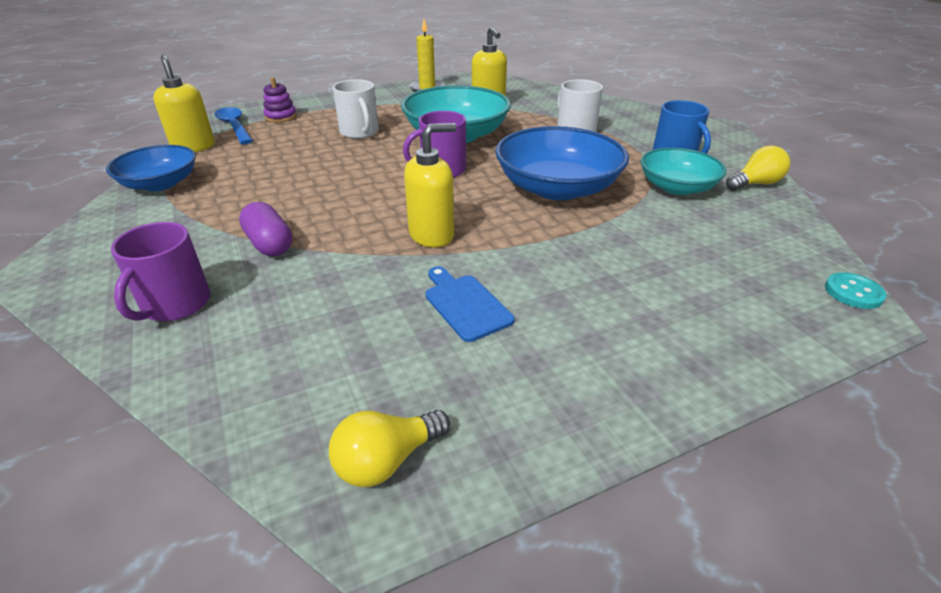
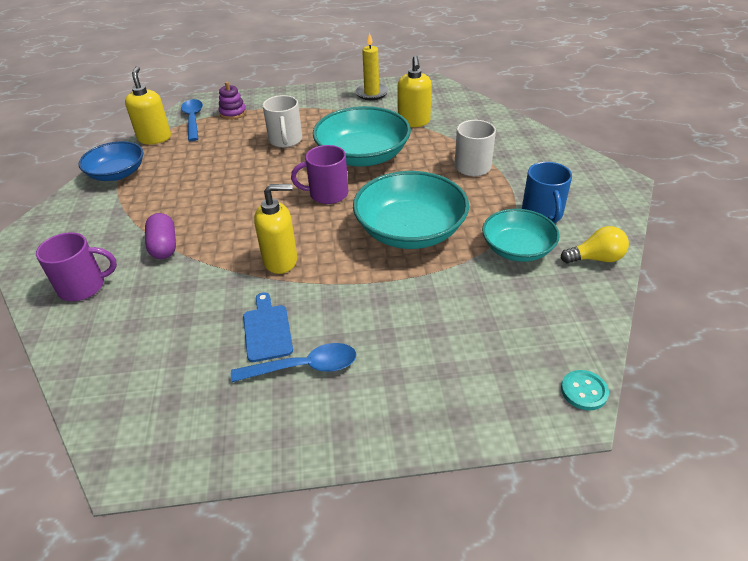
camera: 20 degrees right, 5 degrees up
(175, 304) = (84, 286): purple mug -> purple mug turned 135 degrees counterclockwise
(387, 460) = (151, 435): yellow light bulb -> none
(540, 333) = (304, 367): none -> blue spoon
(557, 188) = (410, 230): blue bowl -> turquoise bowl

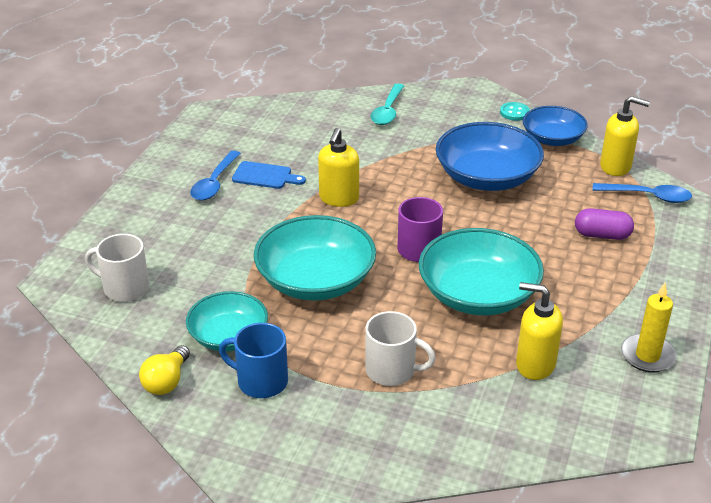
camera: 115 degrees right, 5 degrees down
(84, 286) = (388, 111): purple mug -> turquoise spoon
(164, 246) = (409, 148): purple capsule -> purple capsule (602, 235)
(199, 190) = (487, 177): none -> blue bowl
(233, 113) = (650, 226): purple stacking toy -> none
(285, 140) = (553, 249): white mug -> white mug (124, 288)
(584, 391) = (62, 294): turquoise button -> turquoise button (514, 112)

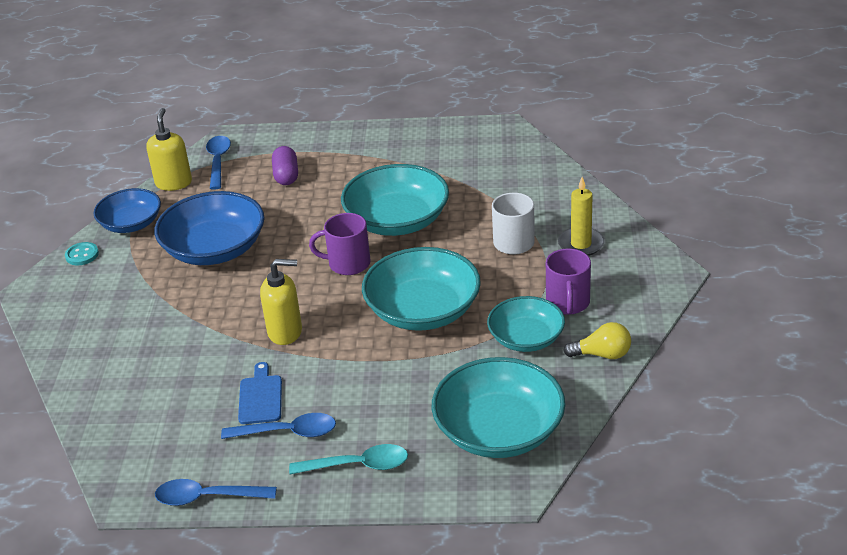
camera: 105 degrees left, 0 degrees up
(124, 288) = (499, 431): white mug -> turquoise bowl
(178, 142) = (207, 497): none -> blue spoon
(260, 381) = (568, 303): blue mug -> purple mug
(388, 111) = (94, 342): turquoise spoon -> turquoise spoon (358, 465)
(535, 364) = (467, 181): yellow soap dispenser -> none
(647, 356) = (429, 138): yellow candle -> yellow candle (581, 244)

